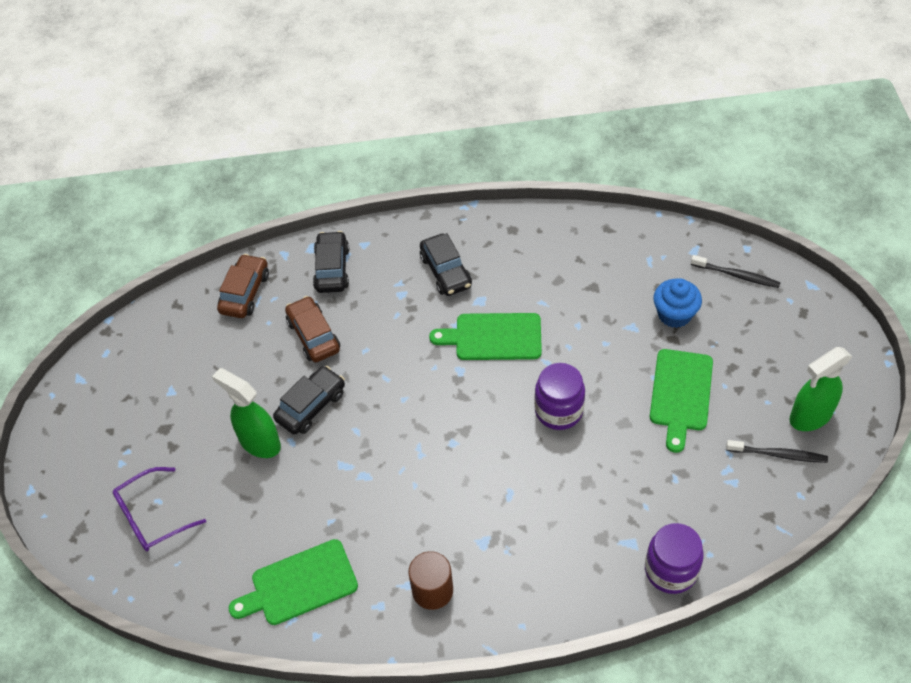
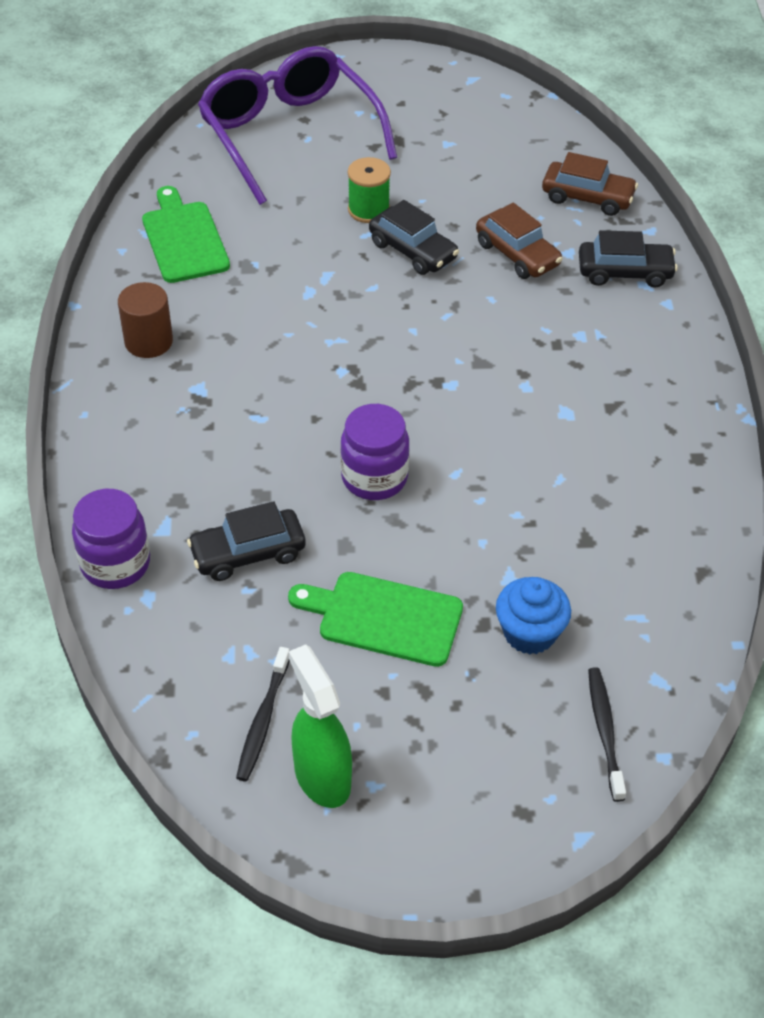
camera: 90 degrees right, 5 degrees down
(152, 517) = (289, 135): purple glasses -> purple glasses, size x1.90
(259, 442) = (368, 210): green spray bottle -> green spool
(313, 335) = (517, 254): brown car -> brown car turned 75 degrees clockwise
(446, 271) = (618, 381): black car -> black car (248, 553)
(493, 337) = (502, 421): green cutting board -> none
(737, 275) = (605, 731): black toothbrush -> black toothbrush turned 150 degrees clockwise

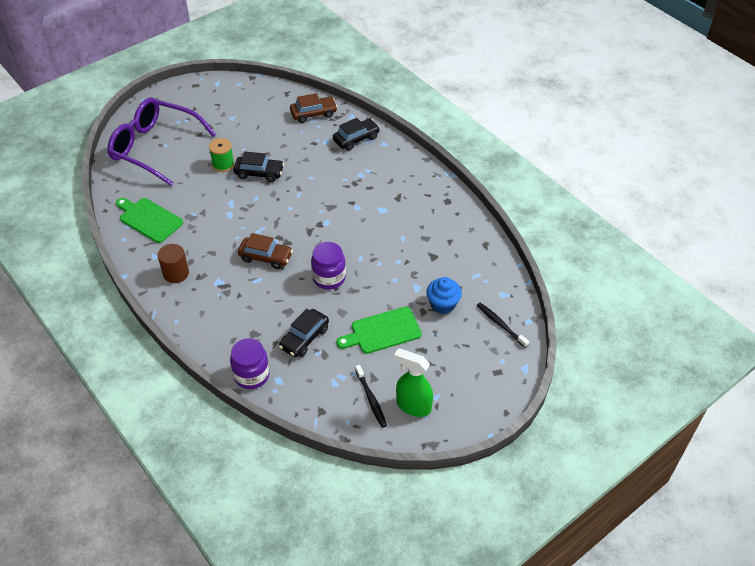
camera: 35 degrees left, 0 degrees up
(517, 254) = (305, 153): brown car -> brown car (266, 257)

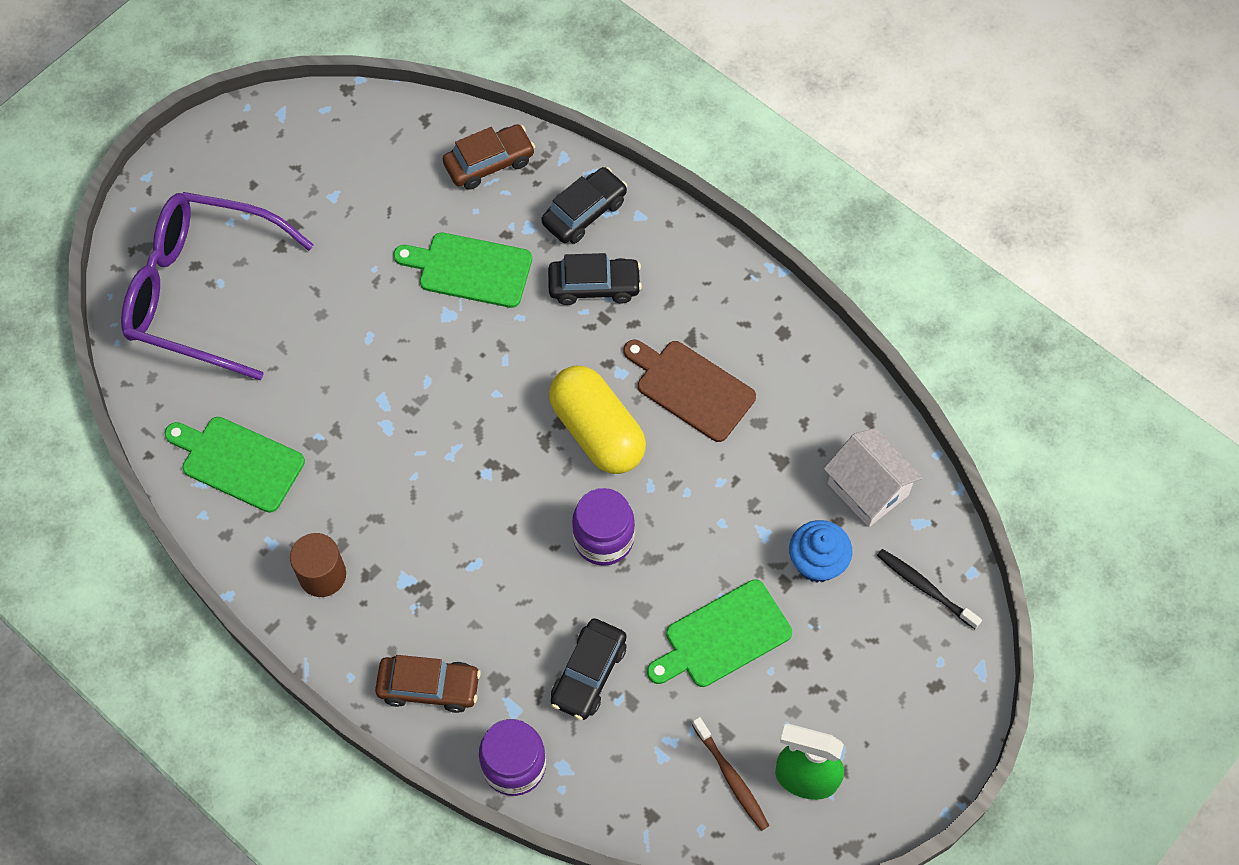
camera: 10 degrees left, 15 degrees up
(223, 164) = (345, 312): green spool -> none
(259, 173) = (419, 322): black car -> black car (594, 286)
(266, 257) = (478, 512): brown car -> brown car (429, 687)
(291, 155) = (470, 269): none -> green cutting board
(338, 230) = (597, 431): none -> yellow capsule
(371, 399) = (731, 778): black toothbrush -> brown toothbrush
(392, 218) = (691, 388): none -> brown cutting board
(478, 275) = (867, 489): none -> white house

